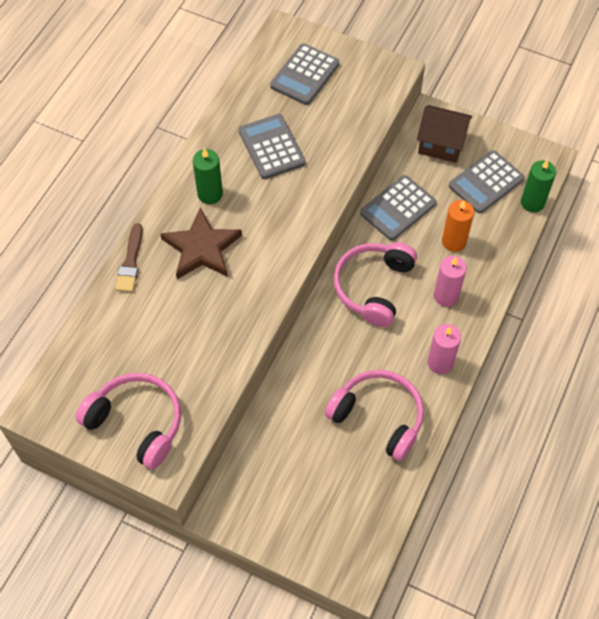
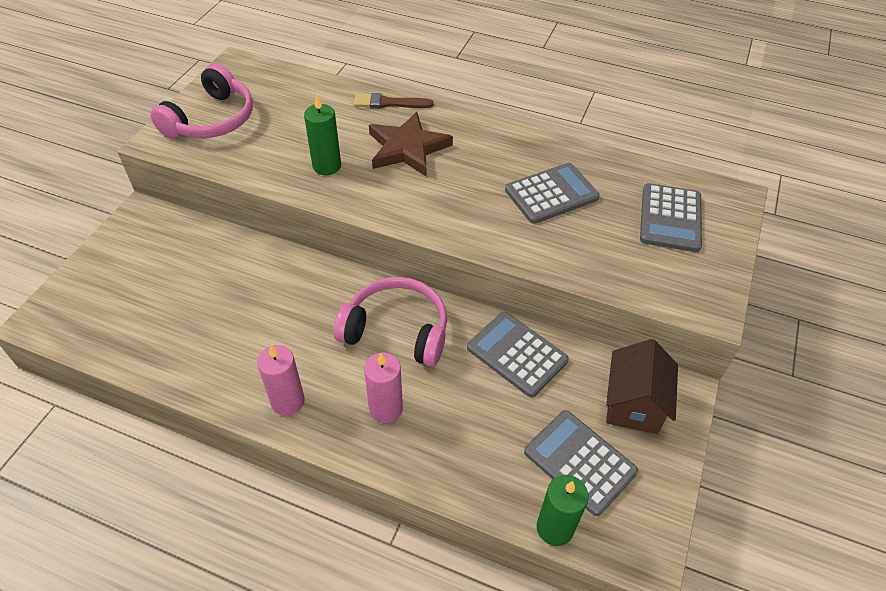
camera: 85 degrees right, 10 degrees down
(210, 194) = (477, 150): green candle -> green candle (327, 166)
(304, 75) = (670, 218): grey calculator -> grey calculator turned 105 degrees counterclockwise
(378, 417) = (222, 338): pink headphones -> none
(454, 241) = (472, 419): orange candle -> none

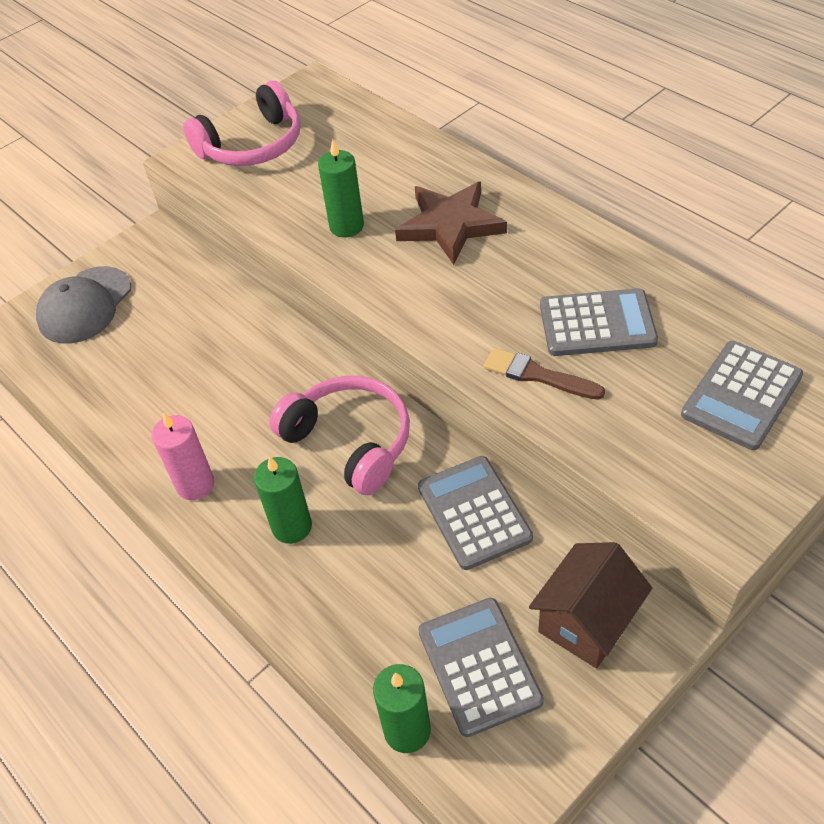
camera: 30 degrees right, 0 degrees up
(107, 285) = (85, 305): none -> grey cap
(386, 408) = (292, 527): pink candle -> green candle
(389, 103) = (459, 164): brown brush -> brown brush (537, 375)

